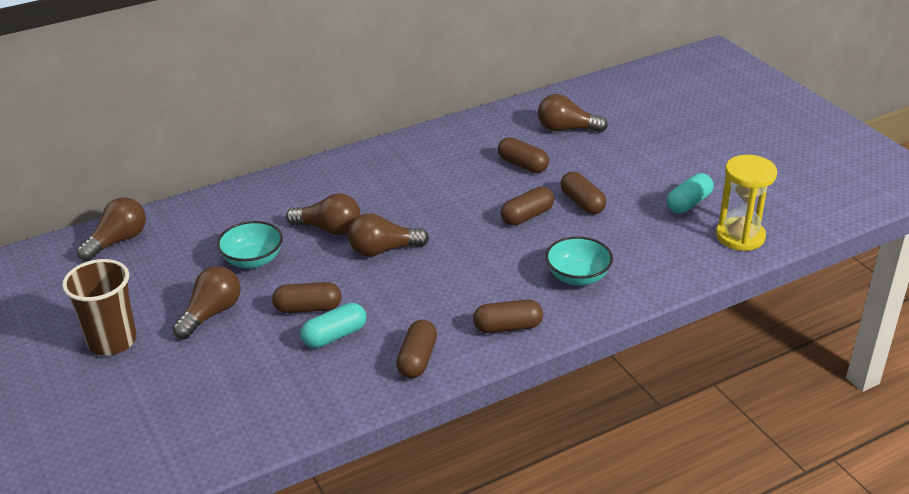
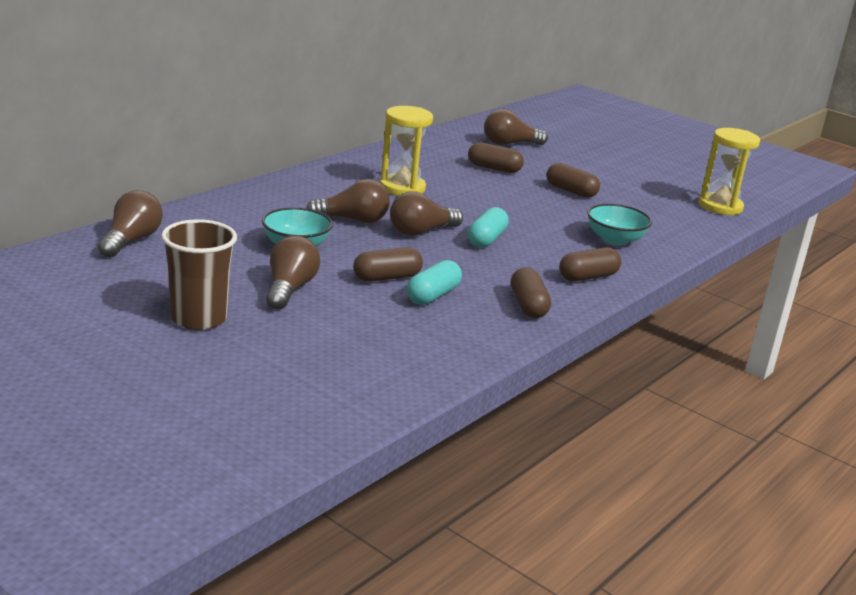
camera: 25 degrees left, 10 degrees down
(407, 188) = (402, 188): none -> yellow hourglass
(527, 216) = (531, 202): brown capsule -> none
(688, 203) = (659, 188): turquoise capsule -> turquoise capsule (486, 239)

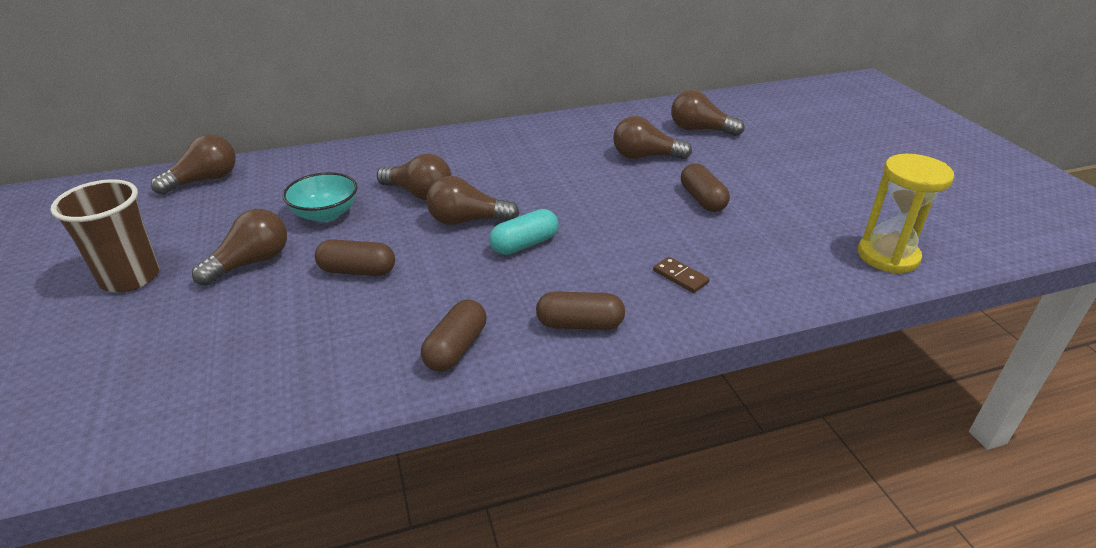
camera: 35 degrees right, 10 degrees up
(402, 188) = (517, 165): yellow hourglass -> none
(433, 295) = (371, 306): turquoise capsule -> none
(494, 168) = (645, 157): brown capsule -> brown light bulb
(615, 239) = (680, 277): turquoise bowl -> brown domino

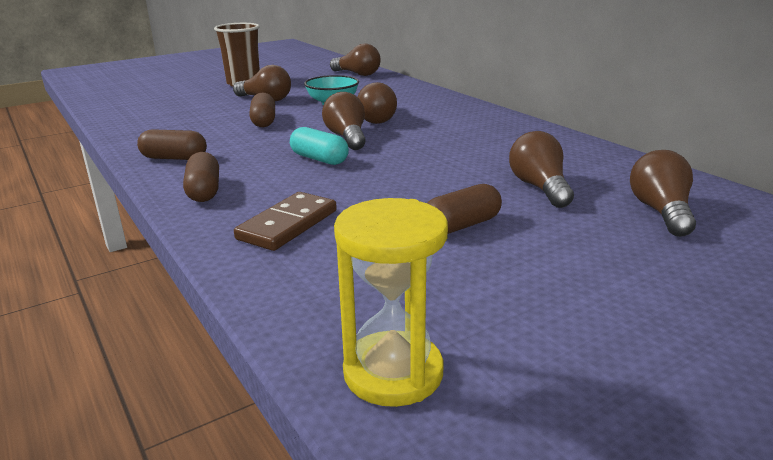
camera: 75 degrees right, 10 degrees down
(680, 277) = (287, 225): brown domino -> brown domino, size x1.78

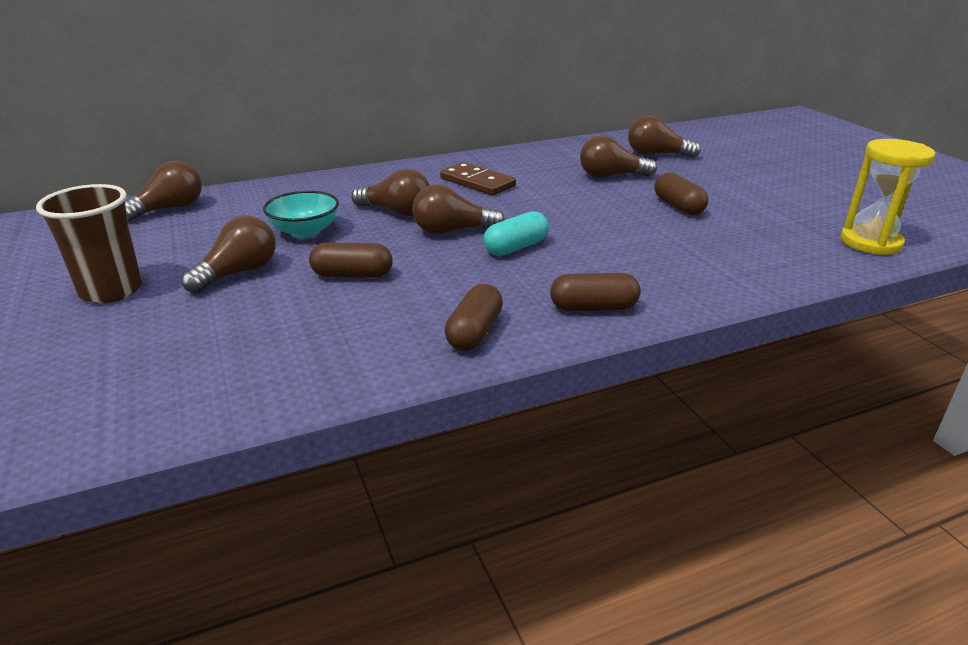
camera: 80 degrees left, 5 degrees up
(287, 225) = (679, 266): brown domino -> brown domino (477, 182)

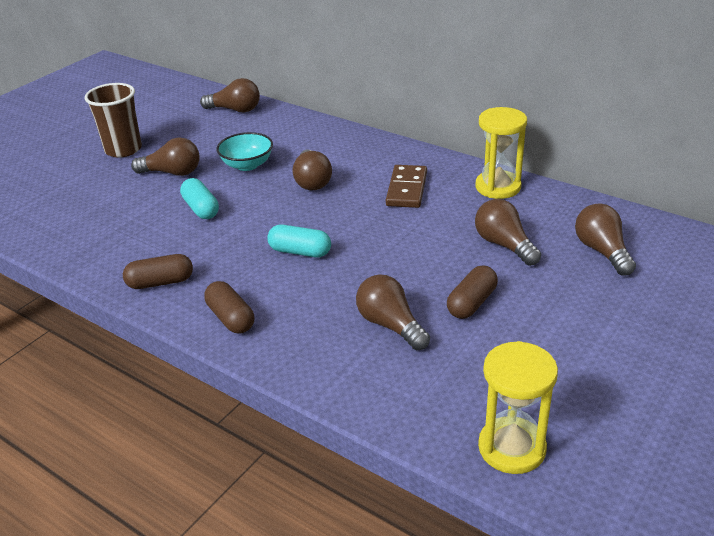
camera: 60 degrees right, 5 degrees up
(352, 275) = (201, 208): brown capsule -> turquoise capsule
(452, 231) = (302, 215): brown light bulb -> brown light bulb (390, 325)
(526, 156) = (498, 187): none -> yellow hourglass

